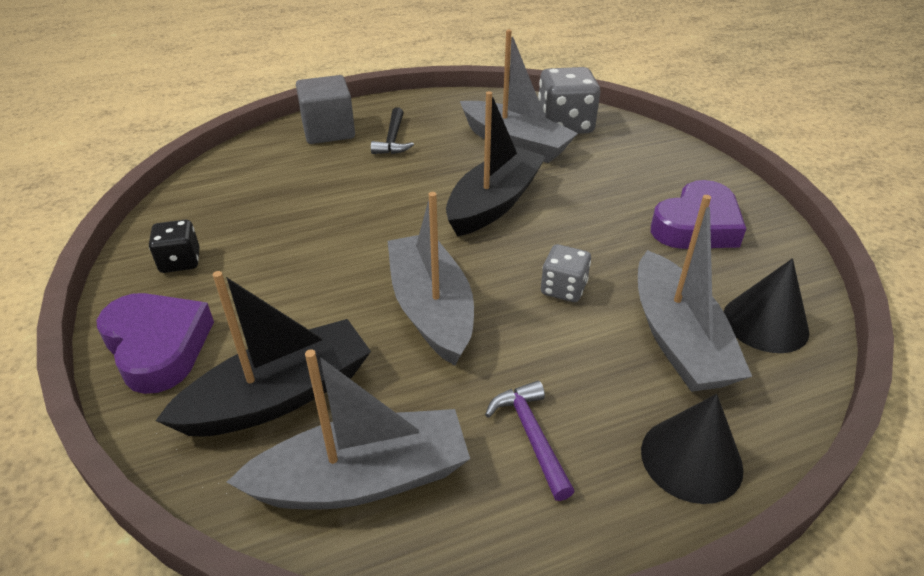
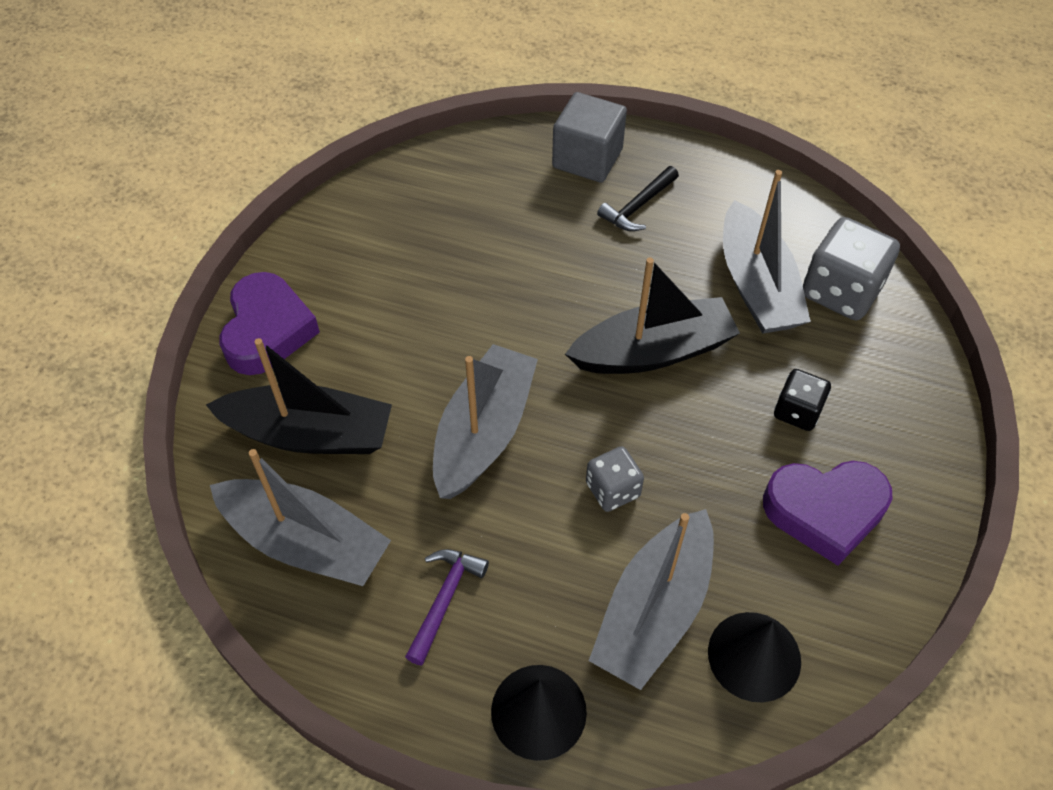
camera: 40 degrees right, 15 degrees up
(180, 261) = (342, 251): black dice -> black dice (797, 411)

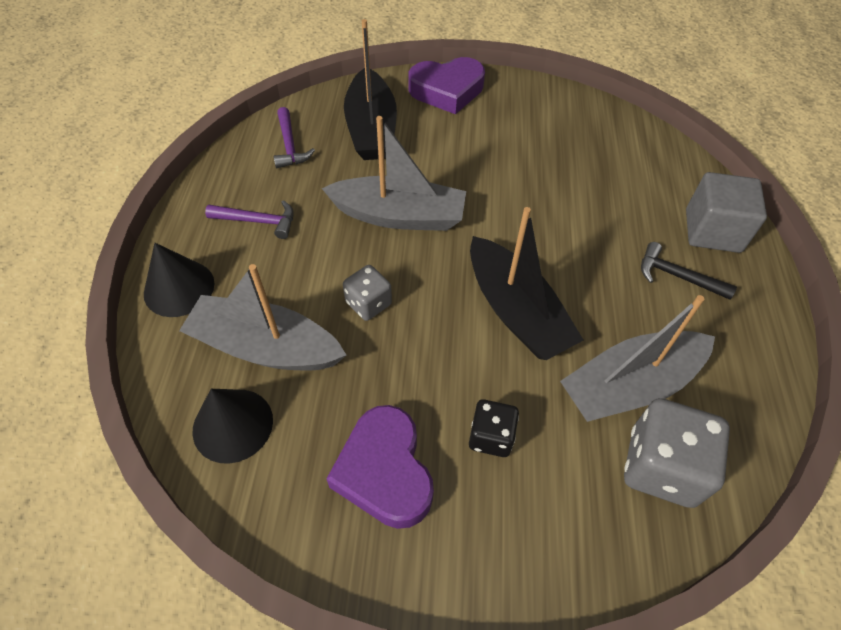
camera: 75 degrees right, 0 degrees up
(305, 542) = (290, 145): grey boat -> purple hammer

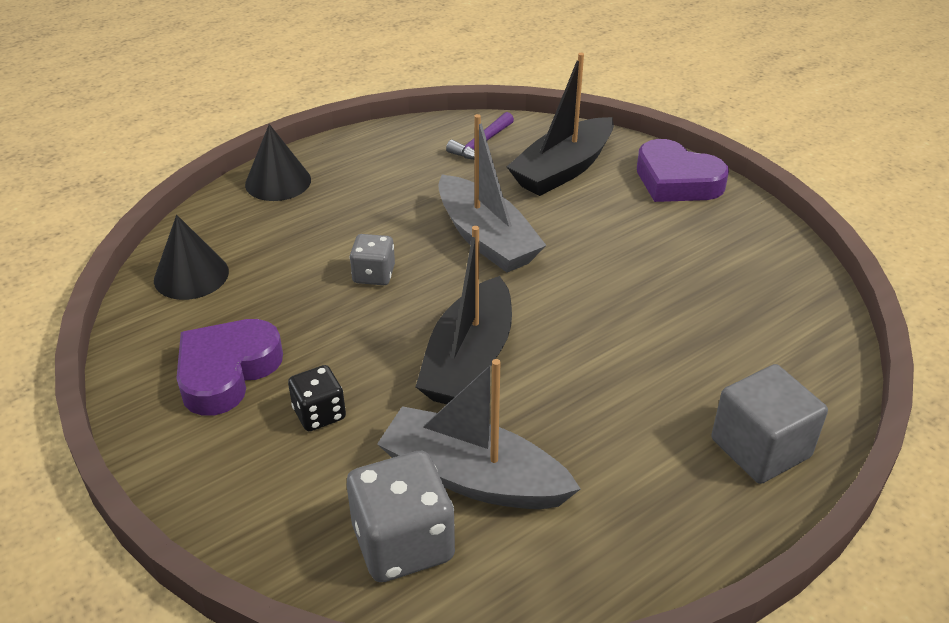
camera: 50 degrees right, 15 degrees down
(258, 221) = (384, 176): purple hammer -> none
(266, 347) = (273, 250): grey boat -> none
(677, 276) = (655, 449): black hammer -> none

